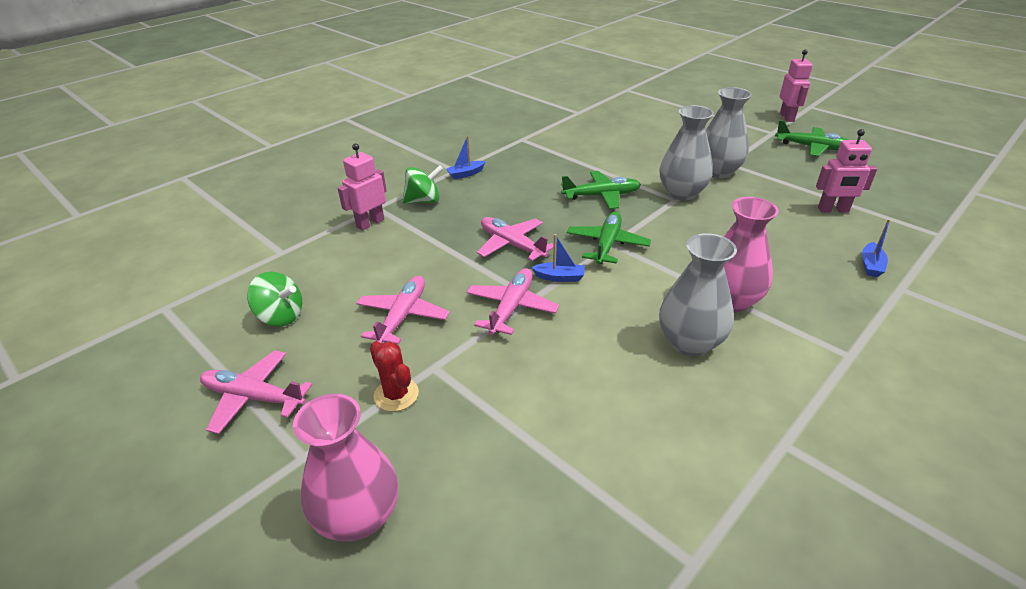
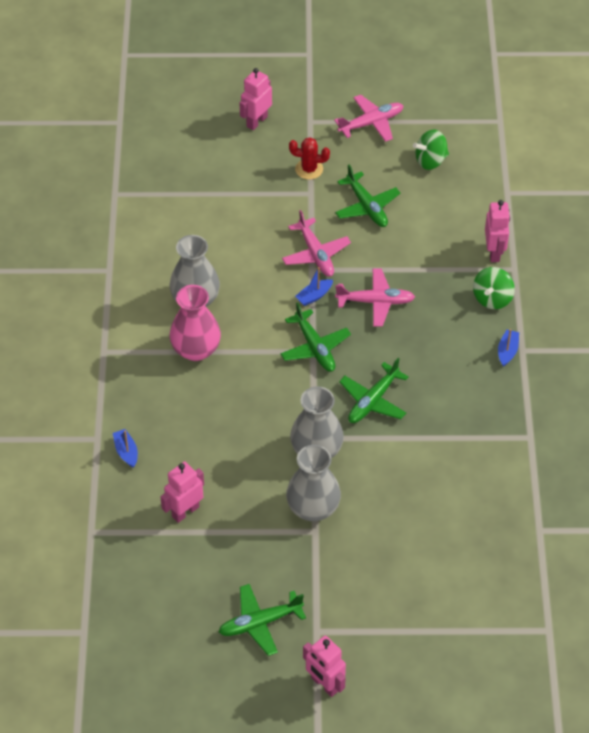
camera: 135 degrees right, 15 degrees up
(358, 516) = (256, 121): pink vase -> pink robot
(403, 316) = (367, 207): pink plane -> green plane

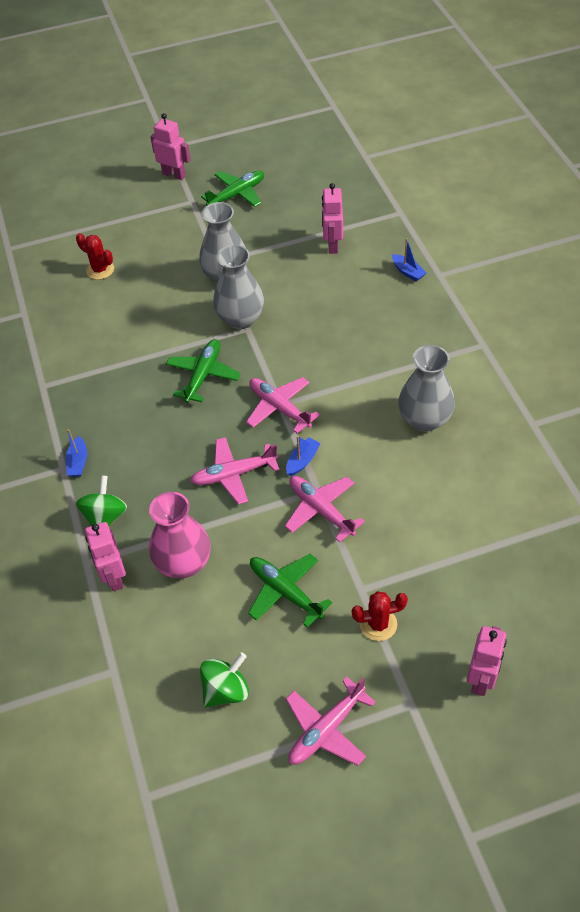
camera: 165 degrees right, 0 degrees up
(185, 511) = (332, 245): pink robot -> pink robot turned 150 degrees clockwise
(196, 350) = (396, 371): pink vase -> pink vase (183, 563)
(315, 347) = (279, 408): green plane -> pink plane
(447, 562) = (100, 270): none -> red cactus

